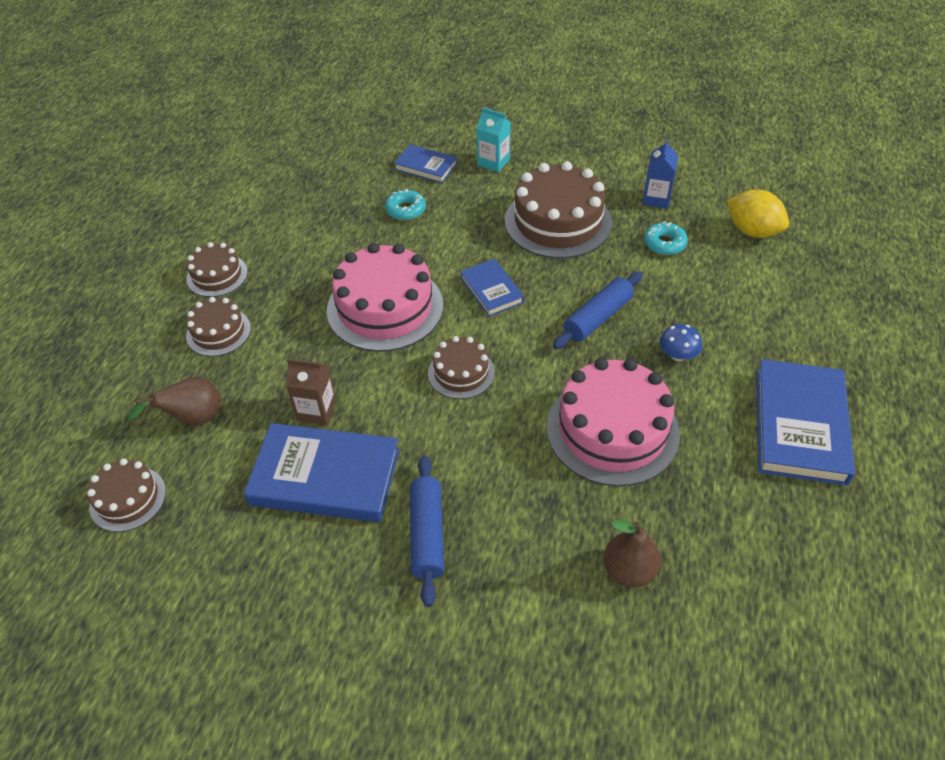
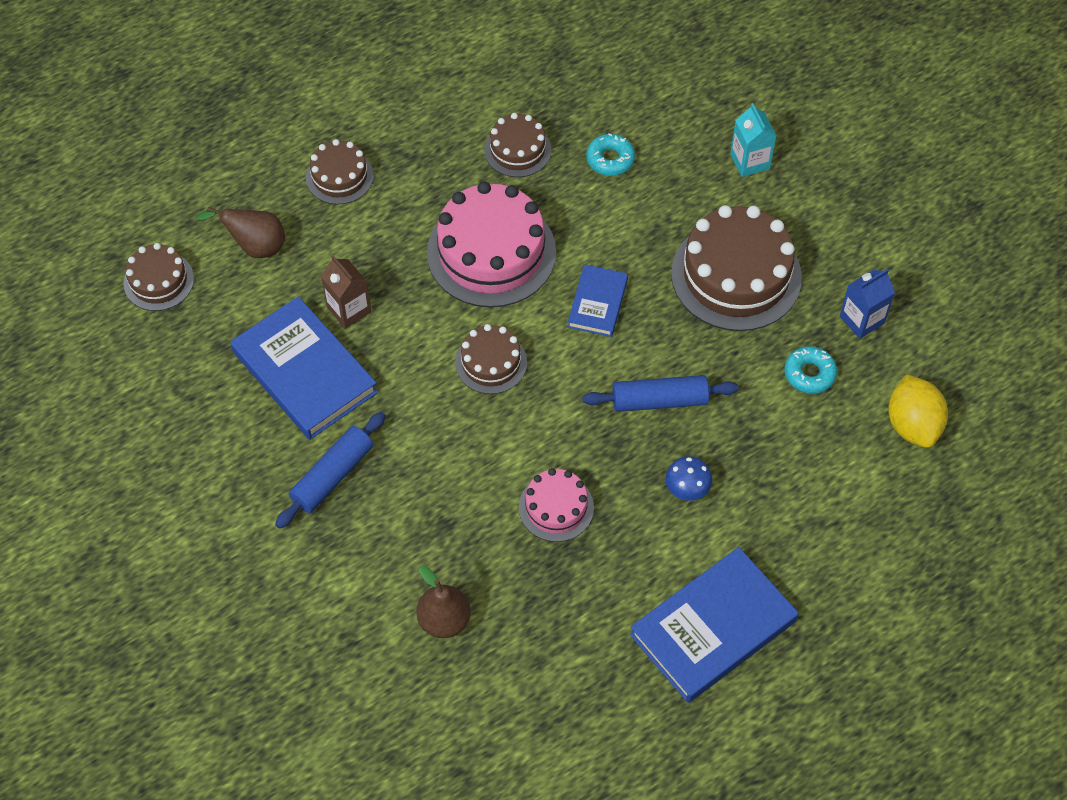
camera: 40 degrees right, 10 degrees up
(217, 275) = (386, 115): brown cake -> brown cake (517, 150)
(426, 167) = (679, 120): blue book -> none
(612, 430) = (556, 507): pink cake -> pink cake, size x0.54

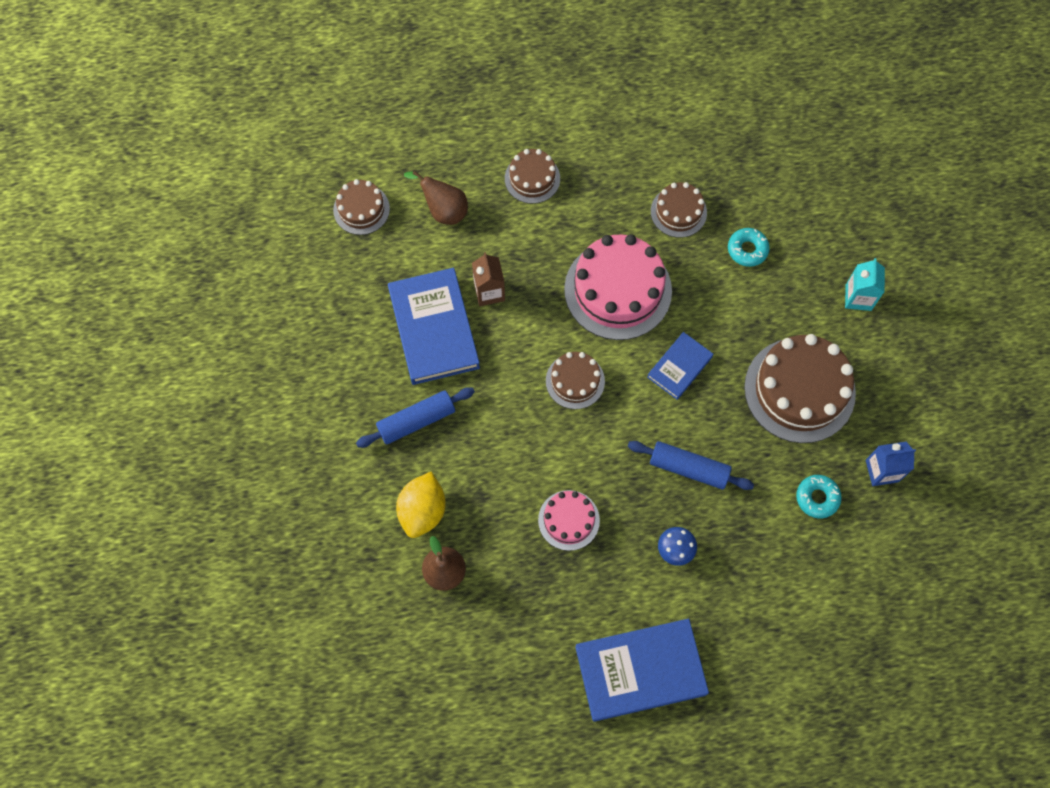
camera: 25 degrees right, 10 degrees up
(912, 425) = (878, 577): yellow lemon -> yellow lemon (423, 511)

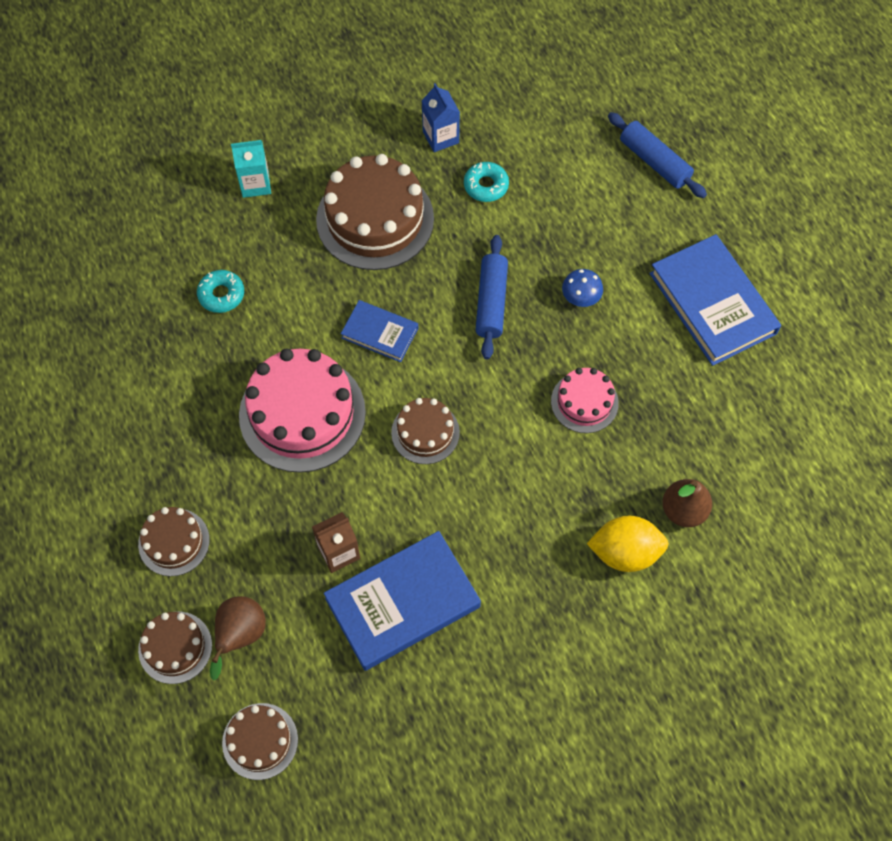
camera: 105 degrees left, 5 degrees down
(416, 421) = (522, 589): blue rolling pin -> blue rolling pin (654, 162)
(678, 212) = (187, 372): brown cake -> brown cake (175, 647)

